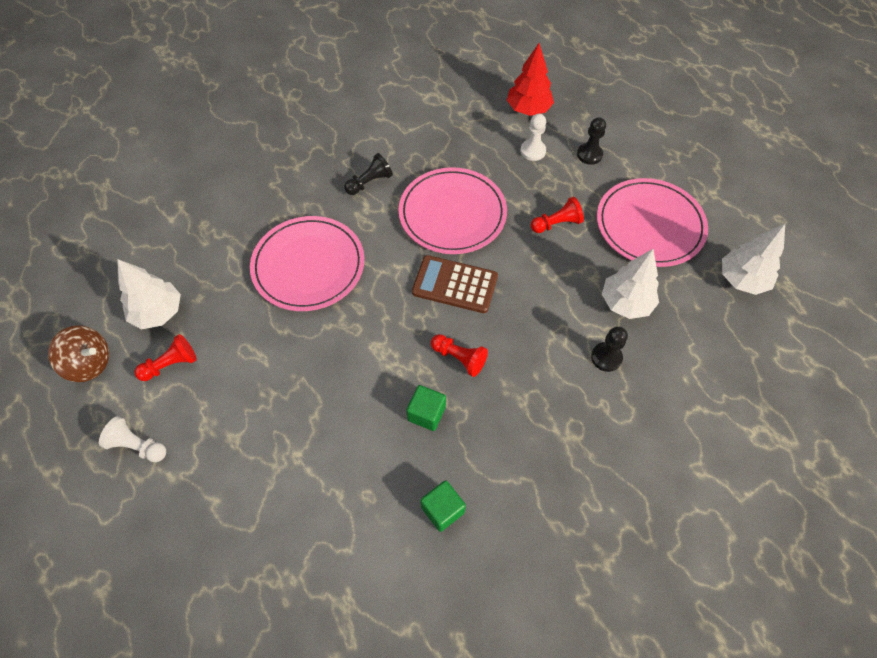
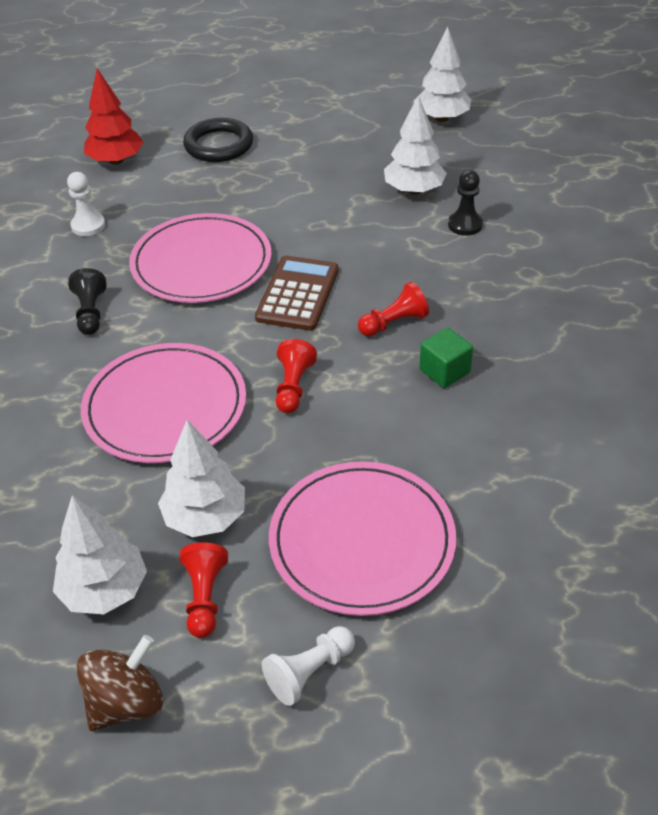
camera: 60 degrees left, 15 degrees down
(229, 334) = (205, 517): none -> white tree
(442, 510) = (565, 397): green cube -> none
(455, 284) = (298, 294): brown calculator -> brown calculator turned 150 degrees clockwise
(533, 151) = (175, 178): white pawn -> white pawn (88, 226)
(556, 224) = (284, 197): red pawn -> red pawn (293, 387)
(589, 154) = (219, 145): black pawn -> black ring
(650, 225) = (338, 143): pink plate -> pink plate (362, 541)

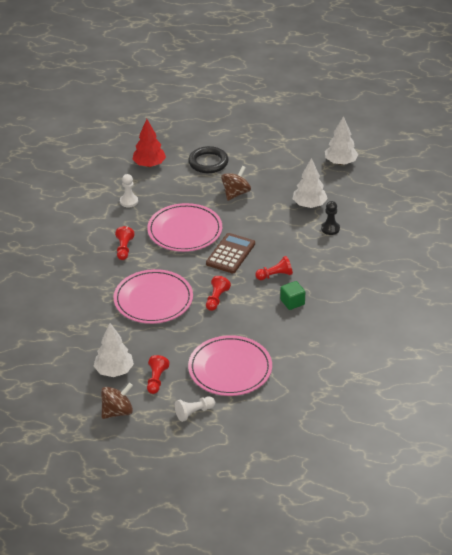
camera: 10 degrees right, 5 degrees down
(90, 313) = (124, 249): black pawn -> red pawn
(205, 517) = (163, 349): white tree -> none
(279, 188) = (236, 193): none -> brown spinning top

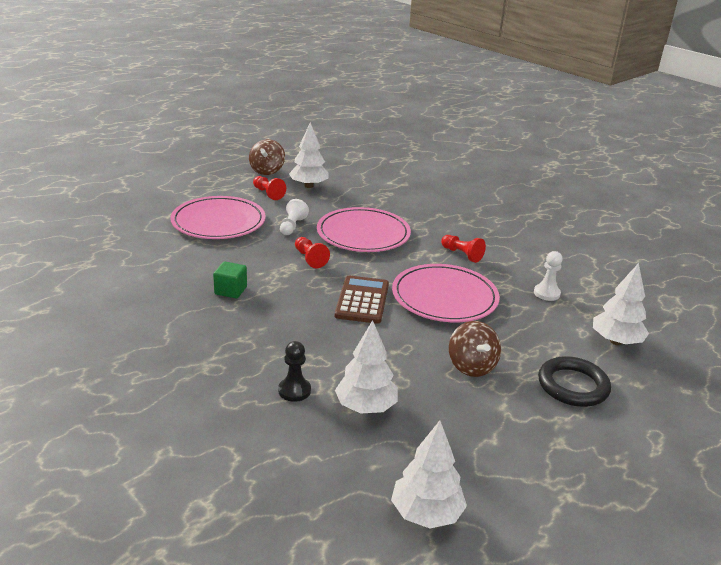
camera: 130 degrees right, 10 degrees down
(149, 164) = (616, 341): red tree -> white tree
(194, 412) = (208, 190): white pawn -> white pawn (292, 226)
(230, 254) = (362, 300): brown calculator -> brown calculator turned 150 degrees counterclockwise
(275, 275) = (284, 304): red pawn -> none

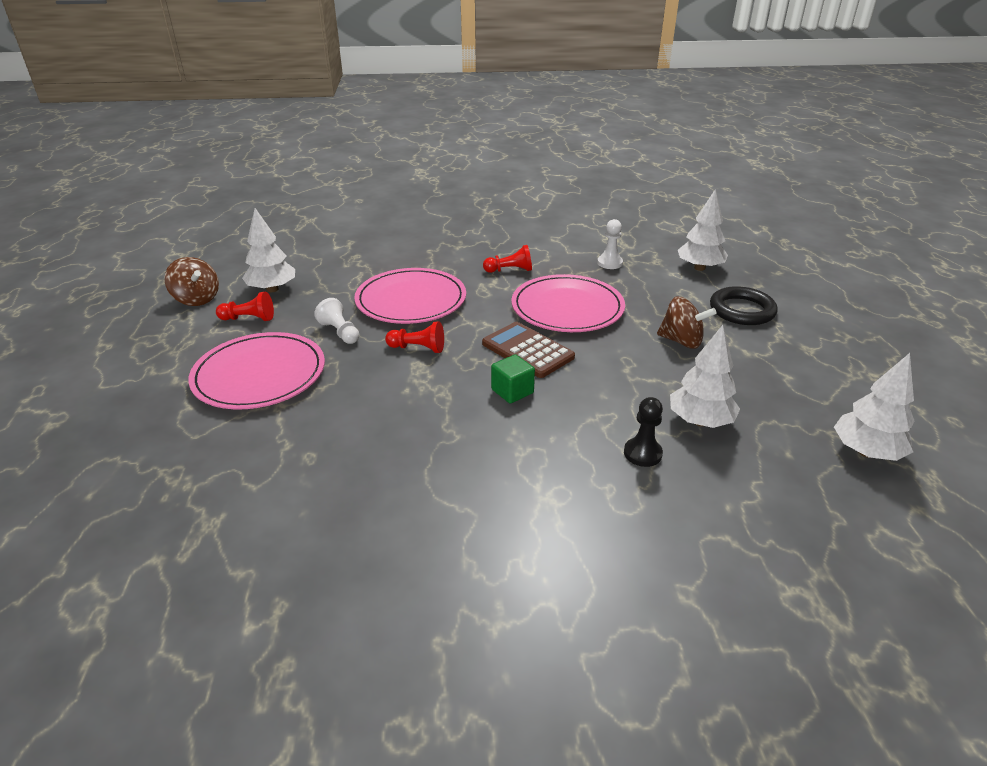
camera: 50 degrees left, 5 degrees up
(230, 290) = (418, 423): green cube -> green cube (512, 391)

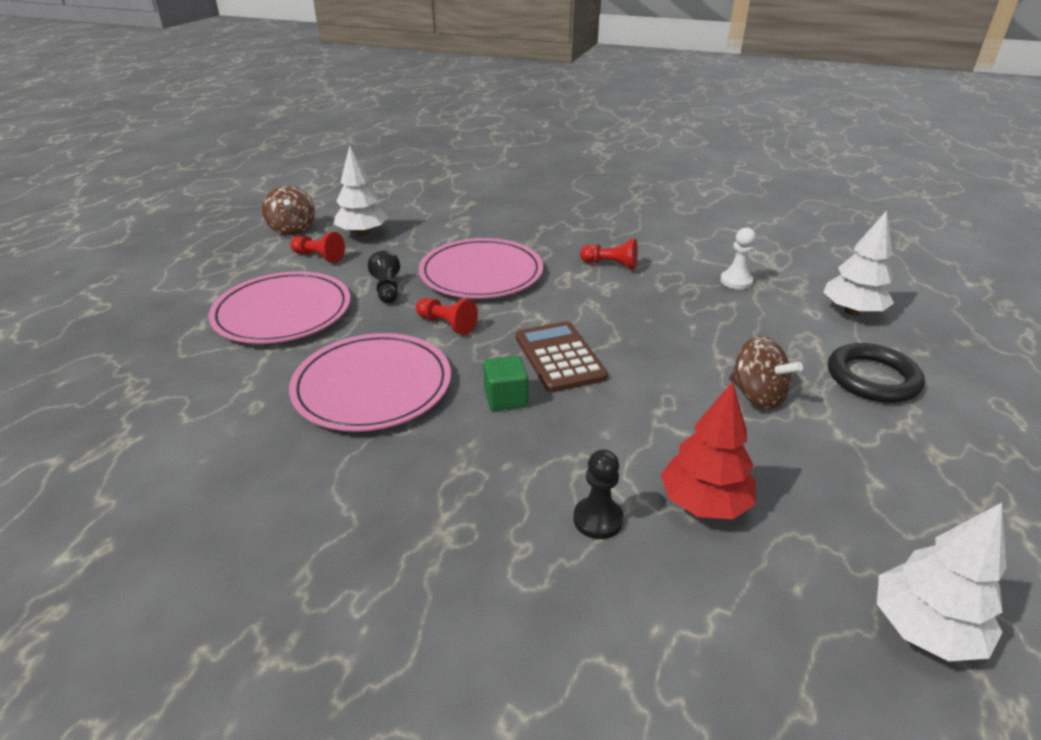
camera: 25 degrees right, 0 degrees up
(340, 332) = (387, 289): white pawn -> black pawn
(567, 308) = (643, 320): pink plate -> pink plate (372, 386)
(700, 421) = (704, 503): white tree -> red tree

